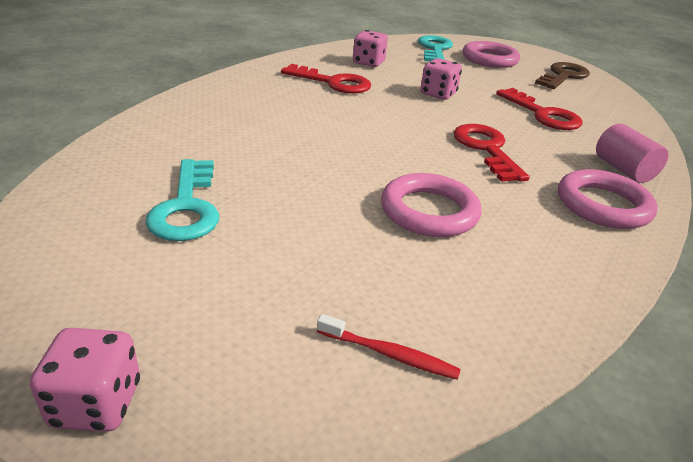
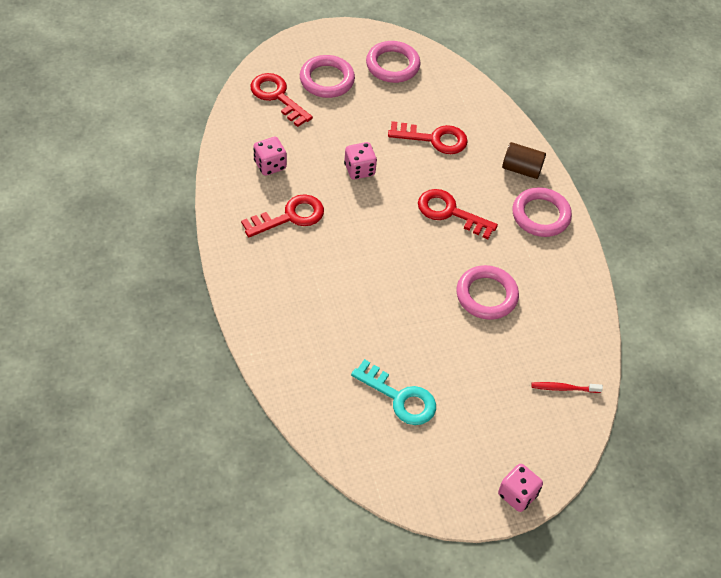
camera: 50 degrees left, 20 degrees up
(389, 354) = (564, 388): red toothbrush -> red toothbrush turned 150 degrees counterclockwise
(434, 49) = (277, 97): turquoise key -> red key
(563, 76) = (392, 65): brown key -> pink ring
(623, 170) = (521, 169): pink cylinder -> brown cylinder

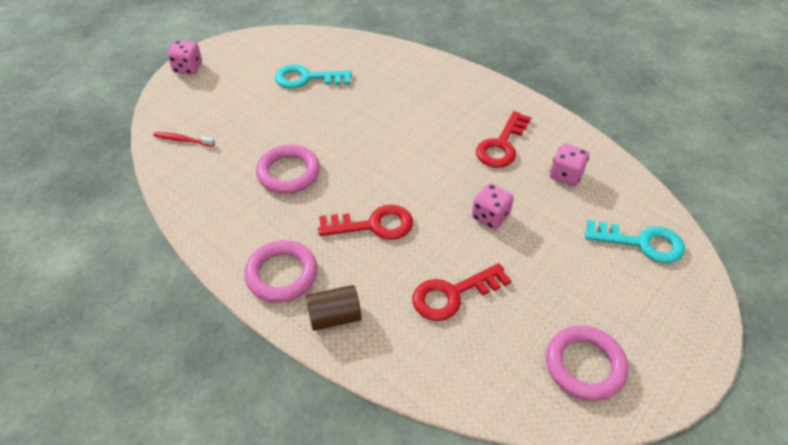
camera: 150 degrees right, 5 degrees down
(277, 97) = (641, 243): red key -> turquoise key
(327, 80) = (624, 295): pink ring -> none
(564, 388) = (182, 140): red toothbrush -> red toothbrush turned 135 degrees counterclockwise

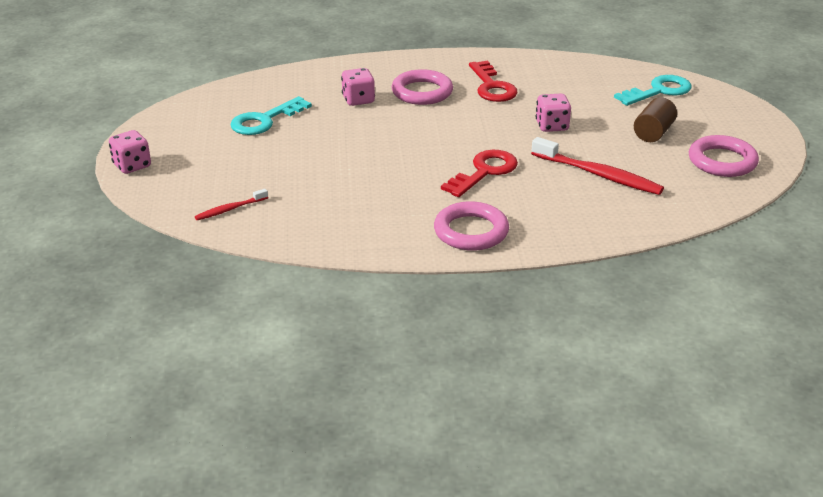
camera: 45 degrees left, 15 degrees down
(288, 173) = (365, 179): pink ring -> pink ring (422, 92)
(334, 317) = (547, 228): brown cylinder -> brown cylinder (653, 133)
(453, 294) = (598, 174): red key -> red toothbrush
(566, 175) = (560, 81): pink dice -> pink dice (358, 100)

